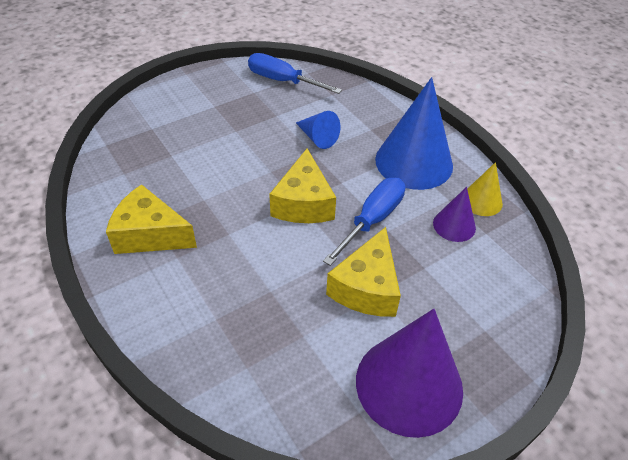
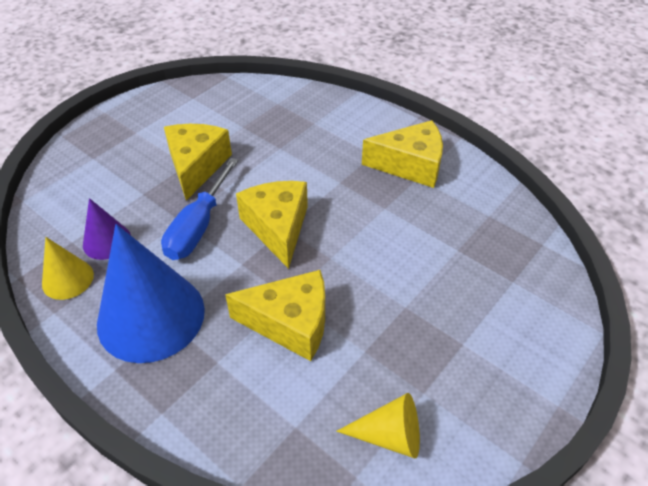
camera: 165 degrees right, 0 degrees up
(283, 81) = (389, 435): blue screwdriver -> yellow cone
(317, 138) = (290, 323): blue cone -> yellow cheese
(409, 384) = (158, 116): purple cone -> none

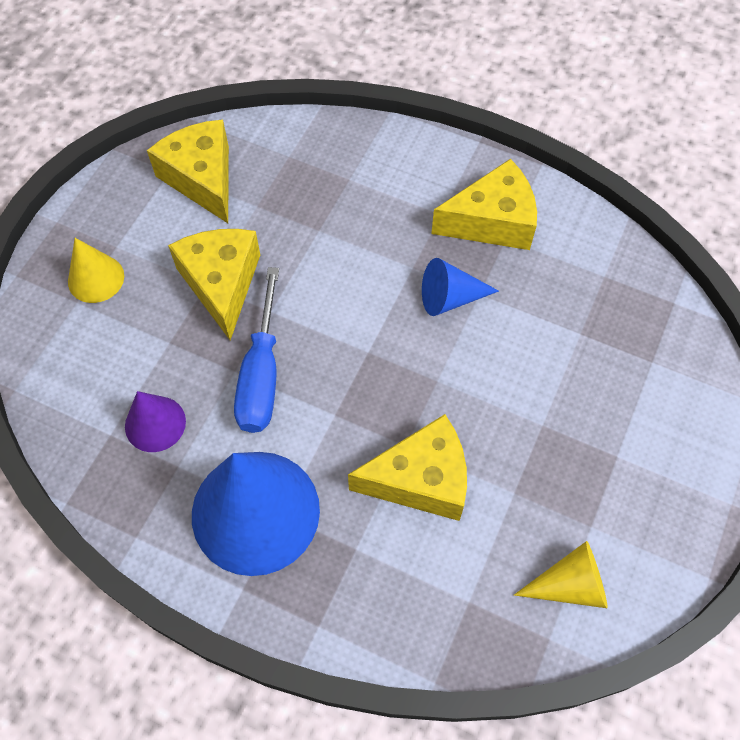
camera: 15 degrees left, 15 degrees up
(68, 279) = (131, 488): yellow cone -> yellow cone (96, 278)
(278, 228) = (360, 353): yellow cheese -> yellow cheese (202, 178)
(361, 206) = (450, 298): none -> blue cone

